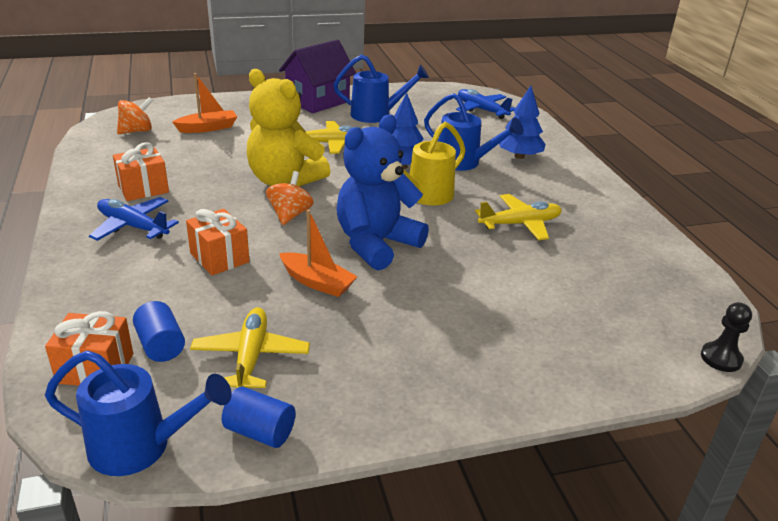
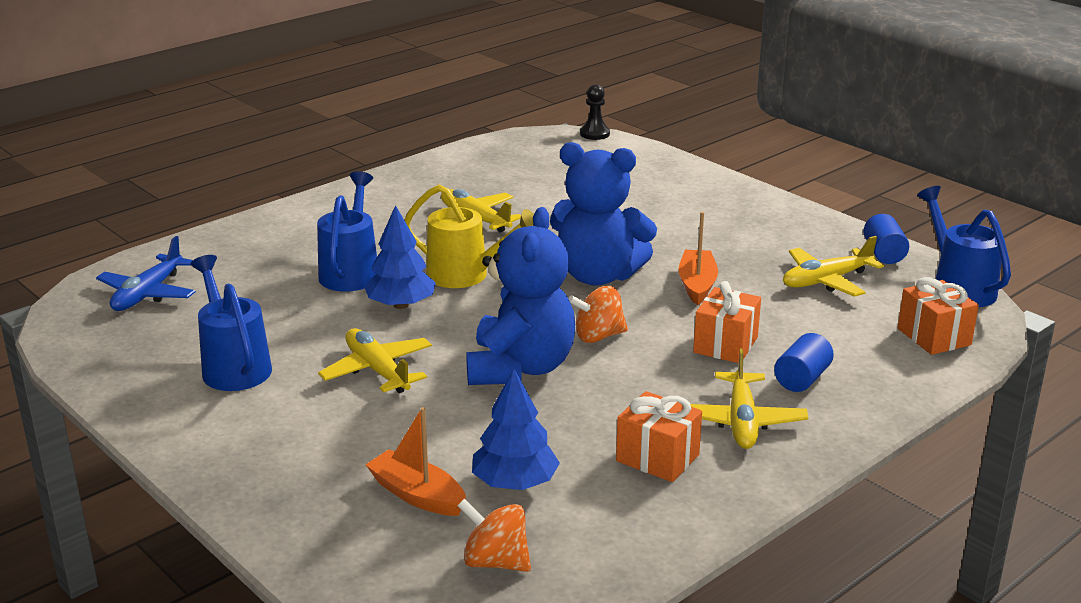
camera: 115 degrees left, 5 degrees down
(133, 226) = (742, 421): blue plane -> yellow plane
(161, 345) = (871, 321): blue cylinder -> blue cylinder (802, 379)
(284, 180) = (520, 368): yellow teddy bear -> blue teddy bear
(317, 101) = (210, 435): purple house -> none
(519, 156) = (299, 244): blue tree -> blue tree (515, 483)

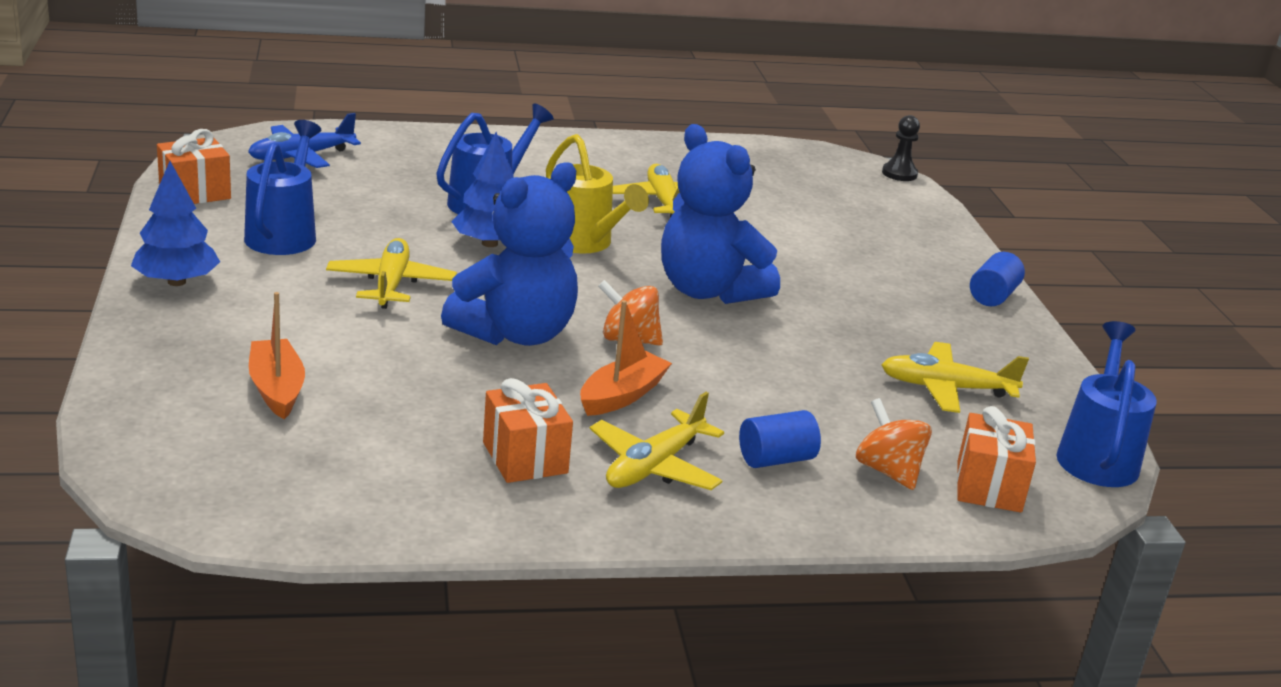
camera: 30 degrees right, 0 degrees up
(495, 561) = (259, 467): orange spinning top -> orange spinning top (888, 471)
(515, 483) = (368, 418): blue tree -> blue tree (177, 282)
(697, 285) = (797, 337): orange boat -> orange boat (622, 395)
(725, 345) = (743, 398): orange gift -> orange gift (195, 193)
(883, 253) = (1056, 391): blue cylinder -> blue cylinder (993, 296)

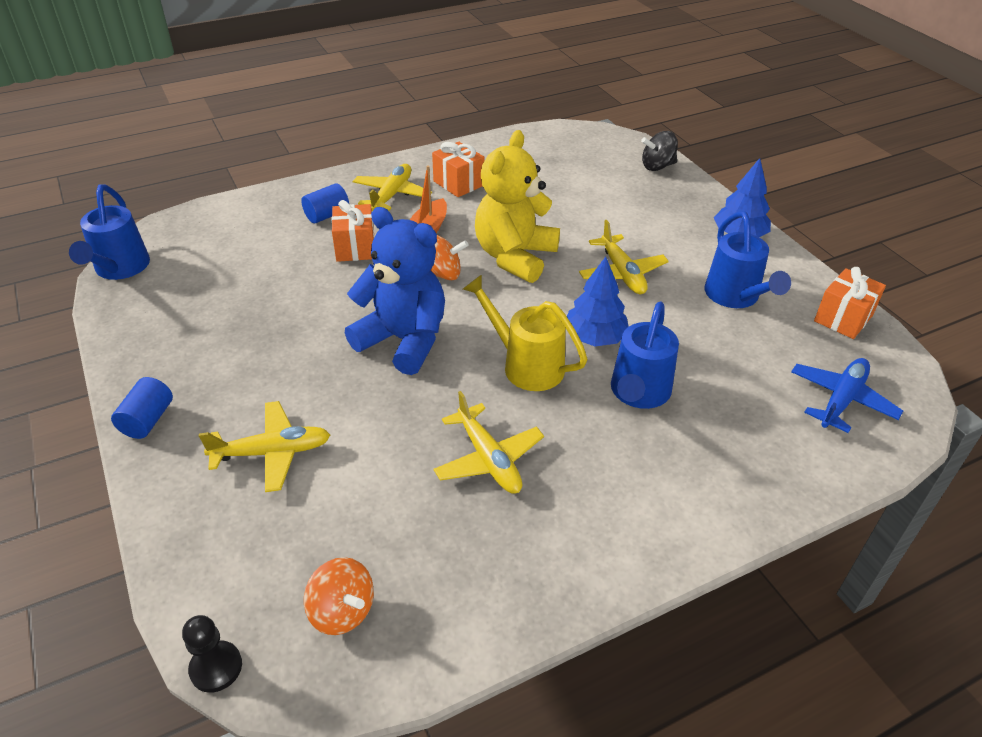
camera: 165 degrees right, 15 degrees up
(144, 398) = (657, 166): none -> black spinning top
(277, 389) = (606, 186): orange boat -> none
(516, 334) = (515, 257): blue teddy bear -> yellow teddy bear
(888, 471) = (261, 224): orange spinning top -> orange spinning top (342, 611)
(946, 388) = (214, 295): yellow plane -> yellow plane (272, 452)
(988, 487) = (201, 230): orange gift -> orange gift (355, 247)

